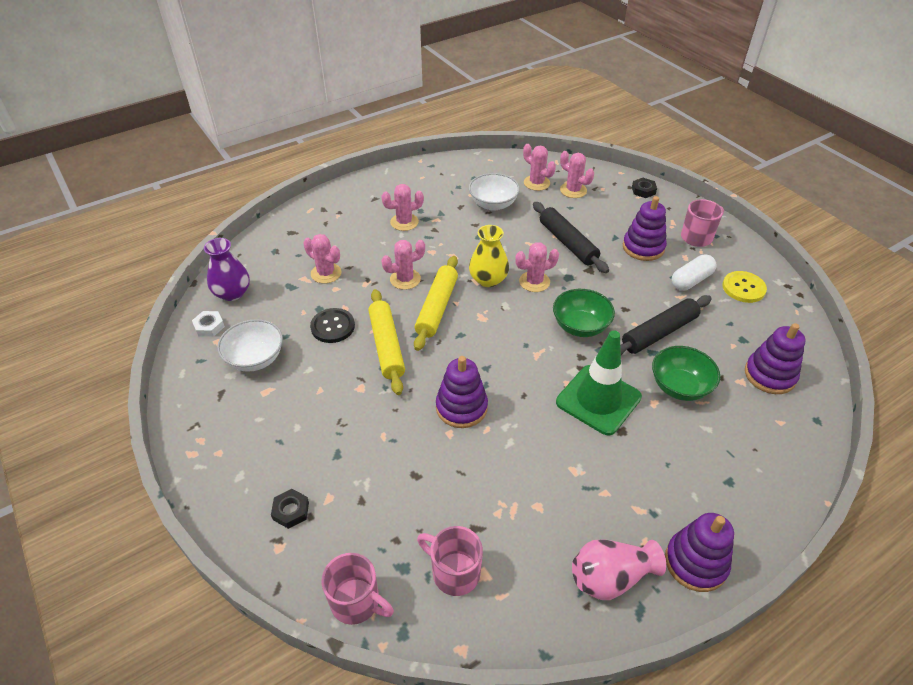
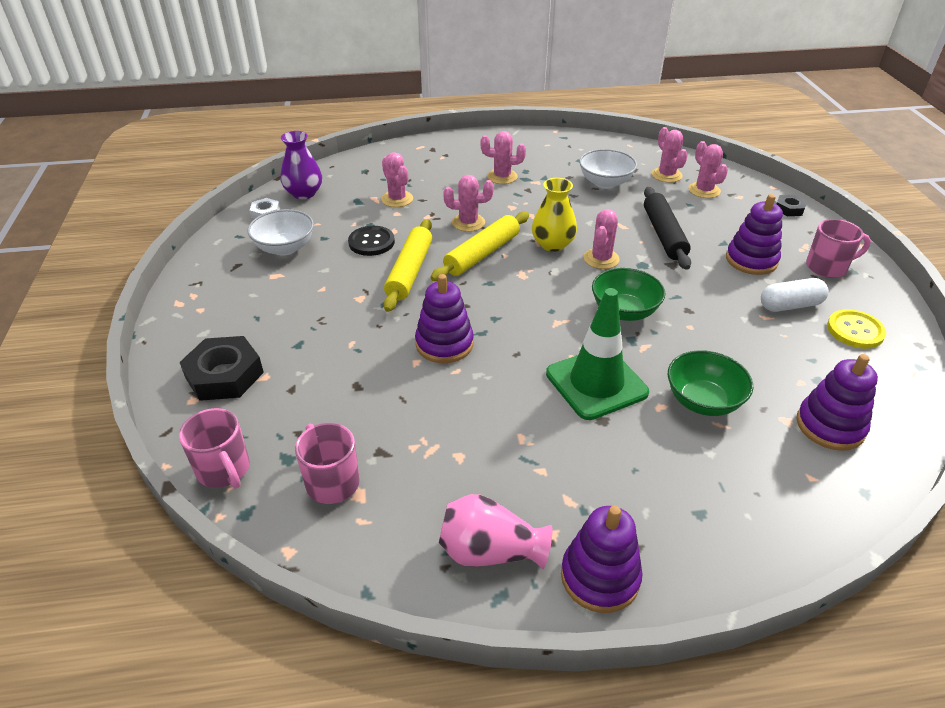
camera: 25 degrees right, 5 degrees down
(291, 511) = (224, 375): black nut -> black nut, size x1.92
(534, 282) = (601, 259): pink cactus -> pink cactus turned 75 degrees counterclockwise
(659, 333) = (714, 343): black rolling pin -> none

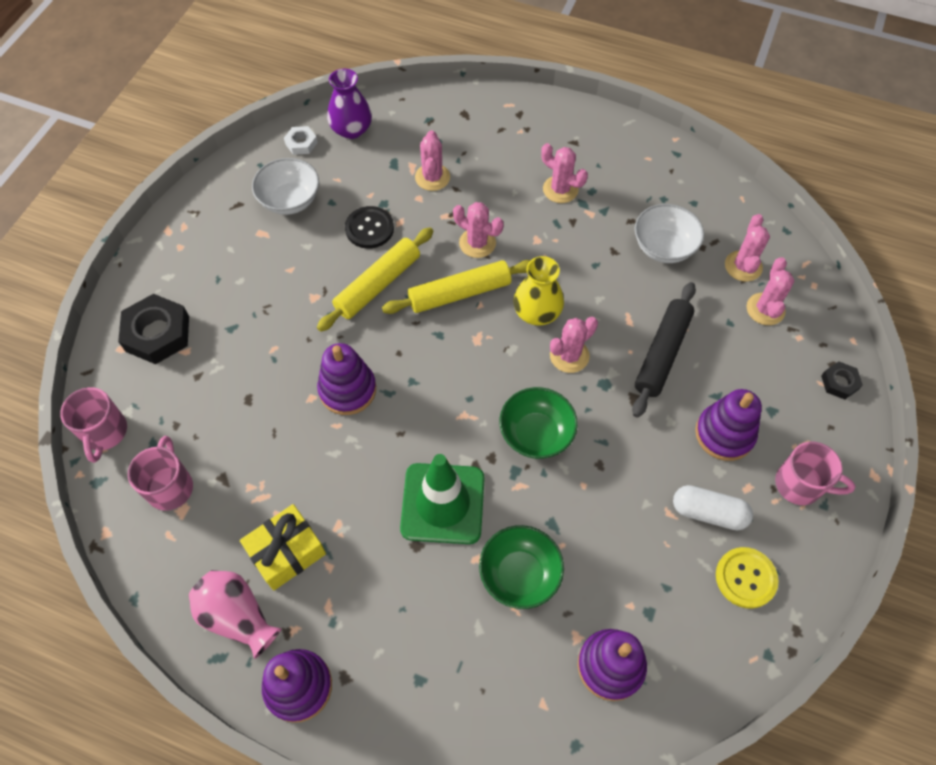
camera: 30 degrees right, 20 degrees up
(492, 478) = (287, 552): none -> yellow gift

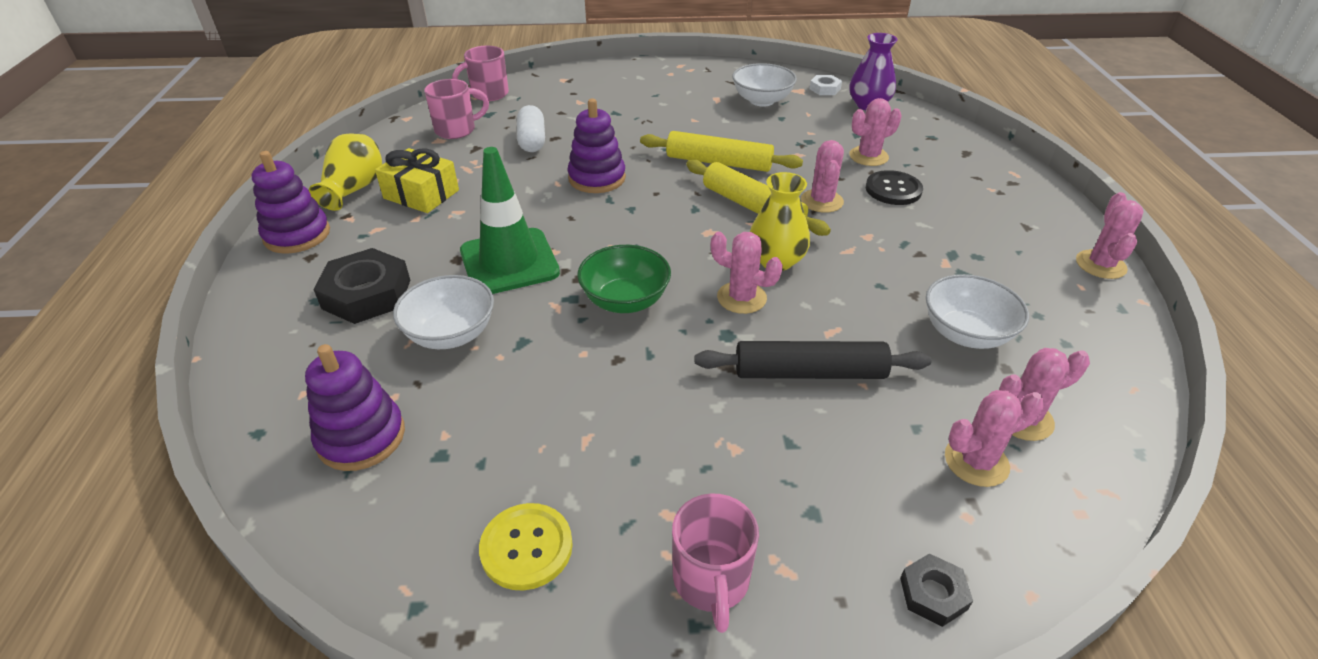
camera: 65 degrees right, 20 degrees down
(157, 333) = (586, 87): black nut -> black nut (366, 294)
(238, 616) = (354, 189): pink vase -> yellow vase
(369, 228) = (774, 142): black button -> black button (893, 190)
(519, 574) = (451, 334): green bowl -> white bowl
(560, 189) = (951, 234): pink cactus -> pink cactus (1100, 265)
(708, 512) = (607, 479): white capsule -> white capsule (532, 140)
(724, 434) = (736, 466): purple stacking toy -> none

